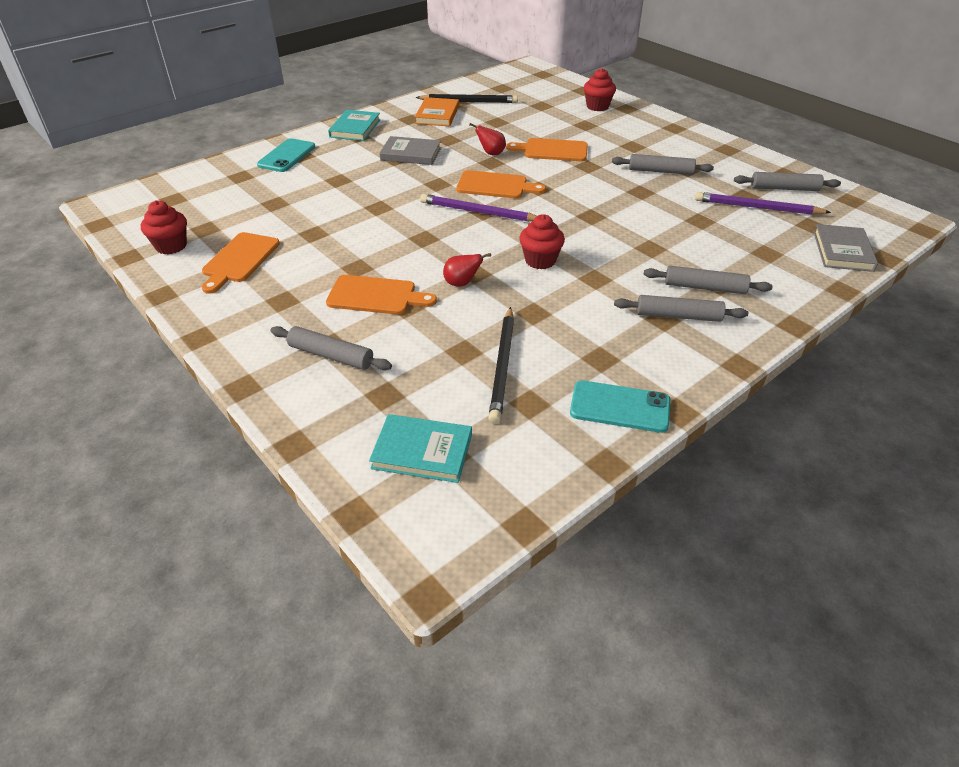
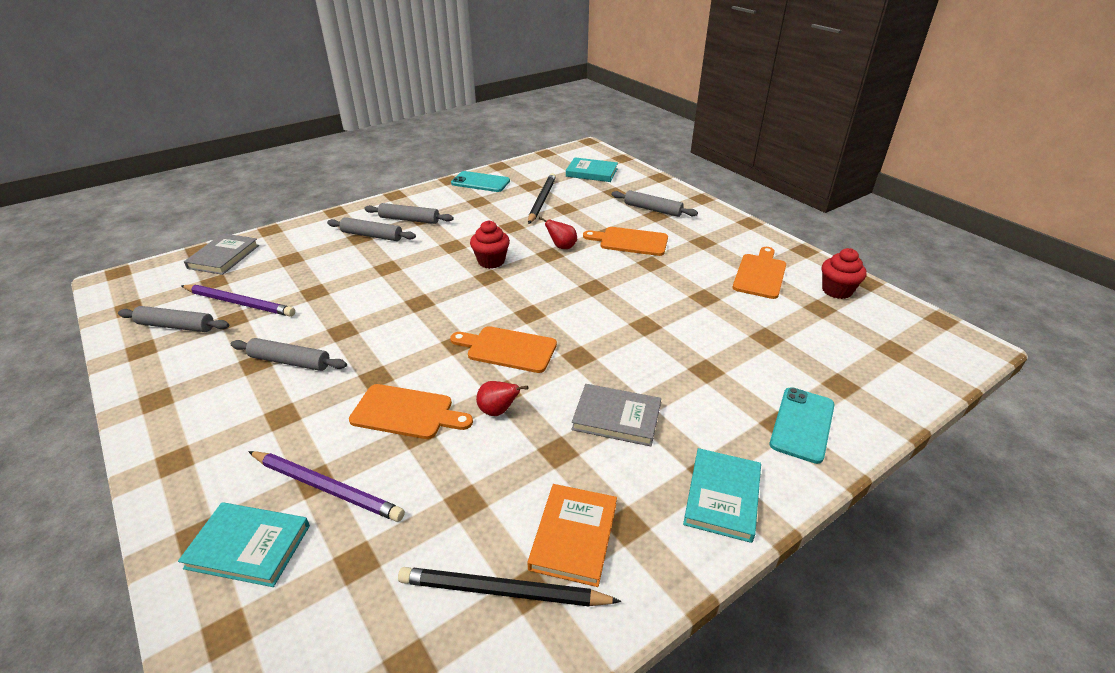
camera: 175 degrees left, 5 degrees down
(478, 212) = (535, 312): purple pencil -> purple pencil (327, 487)
(597, 106) = (248, 546): red cupcake -> turquoise book

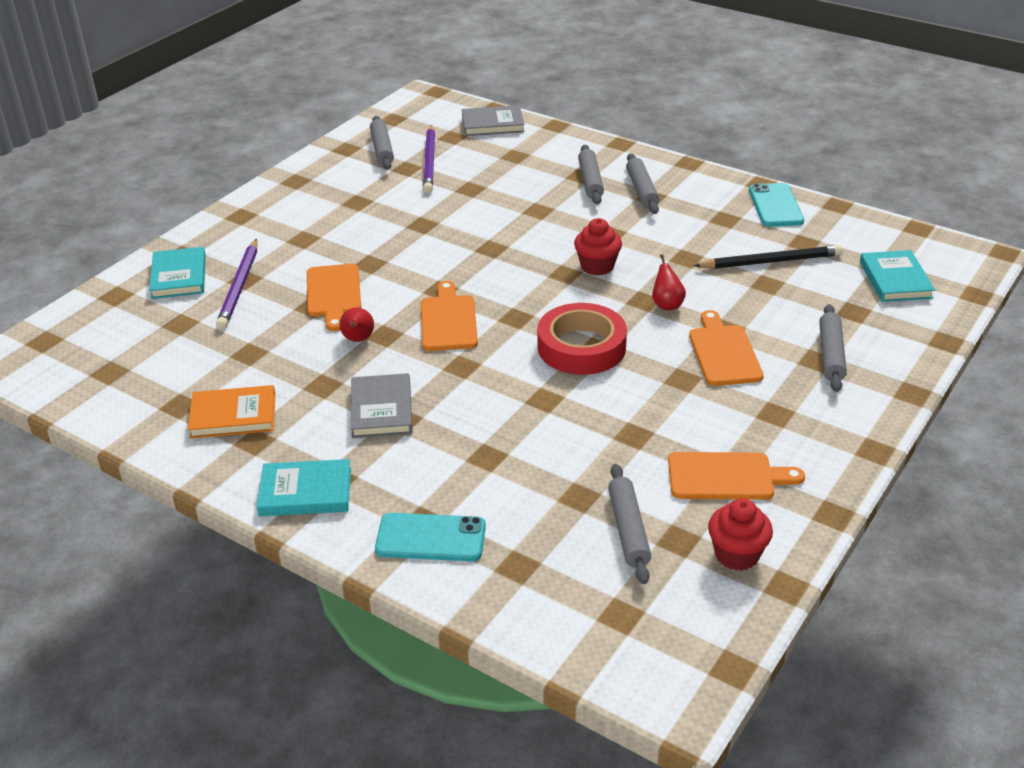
camera: 70 degrees right, 0 degrees up
(290, 361) = (367, 216): grey rolling pin -> grey rolling pin (628, 530)
(503, 592) = (173, 394): black pencil -> none
(589, 293) = (581, 347): none -> red tape

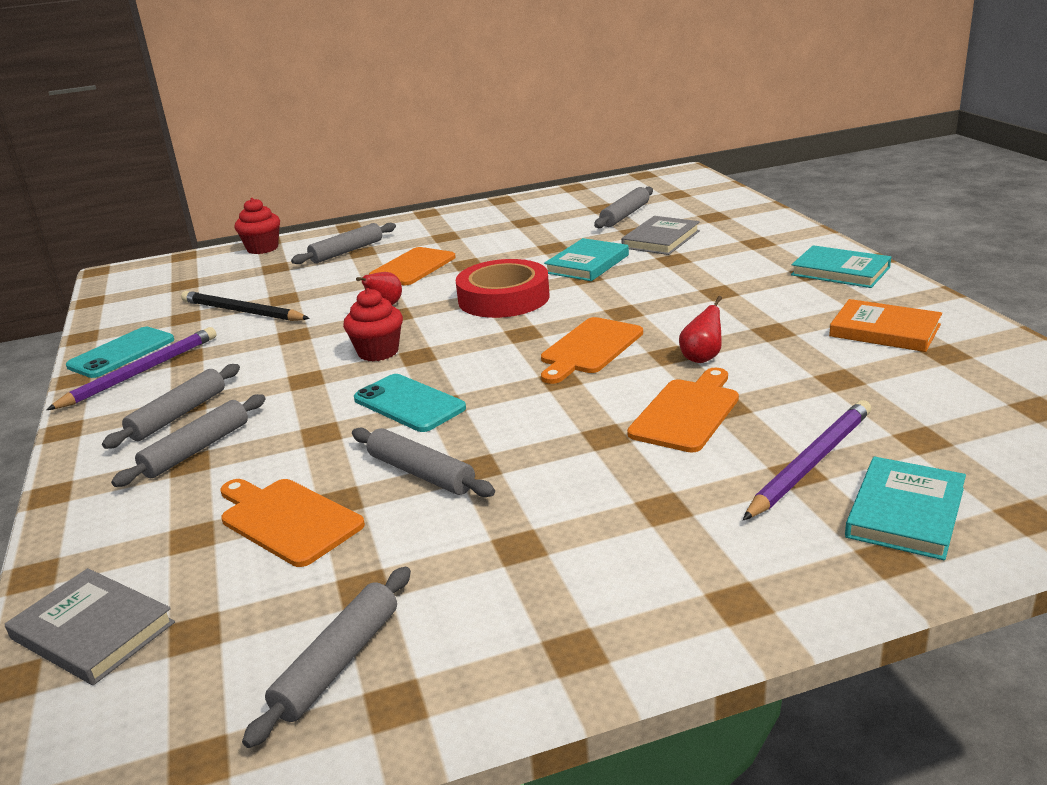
camera: 140 degrees left, 10 degrees down
(381, 409) = (730, 301): grey book -> grey book (661, 239)
(430, 161) = (311, 585): purple pencil -> purple pencil (140, 372)
(431, 538) = (759, 235): turquoise phone -> turquoise phone (409, 404)
(448, 212) = (421, 473): none -> grey rolling pin
(726, 477) = (530, 221): orange cutting board -> orange cutting board (287, 519)
(737, 554) = (579, 198): red cupcake -> red cupcake (262, 248)
(895, 280) = (201, 276): turquoise book -> turquoise book (587, 264)

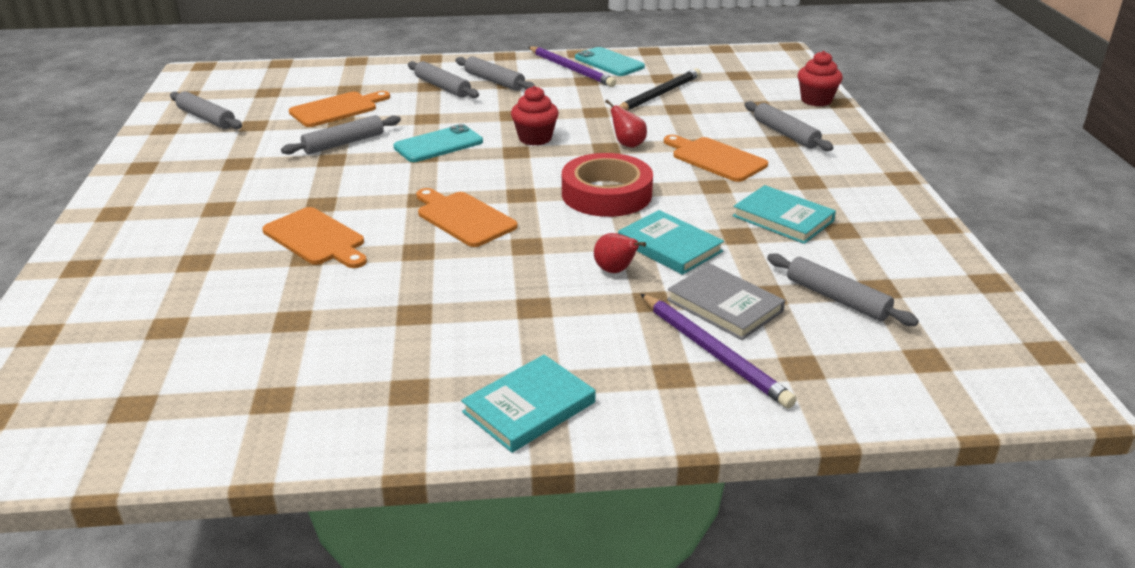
camera: 100 degrees right, 5 degrees up
(93, 631) = (295, 74): grey book -> none
(702, 358) = (396, 264): red pear -> red pear (615, 271)
(810, 463) = (198, 269): purple pencil -> purple pencil (713, 352)
(884, 330) = (352, 380): orange book -> none
(905, 512) = (106, 287): turquoise book -> turquoise book (783, 218)

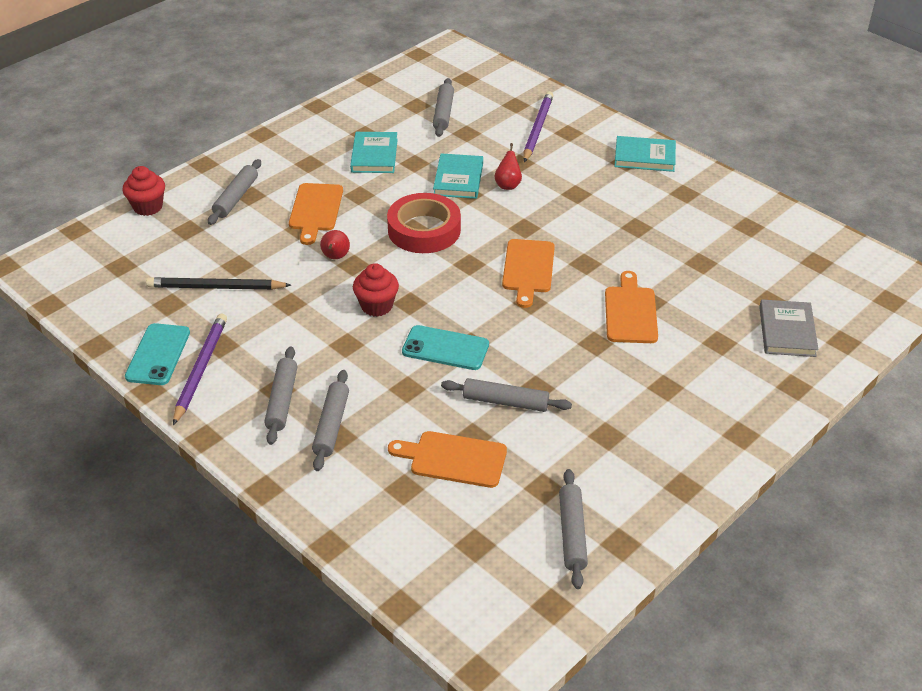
camera: 130 degrees left, 10 degrees up
(724, 306) = (494, 140): grey book -> grey book (787, 331)

